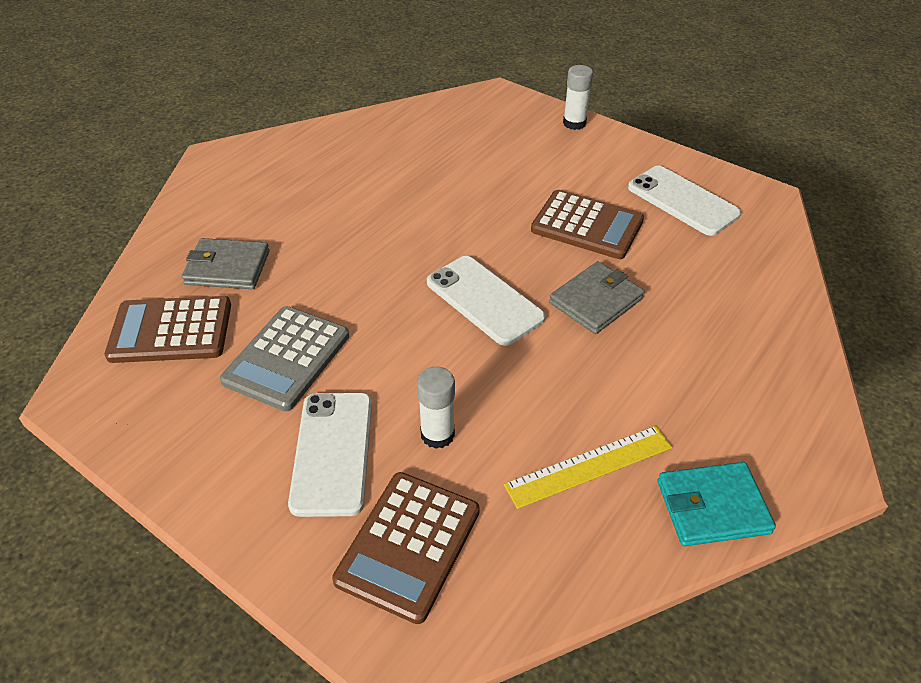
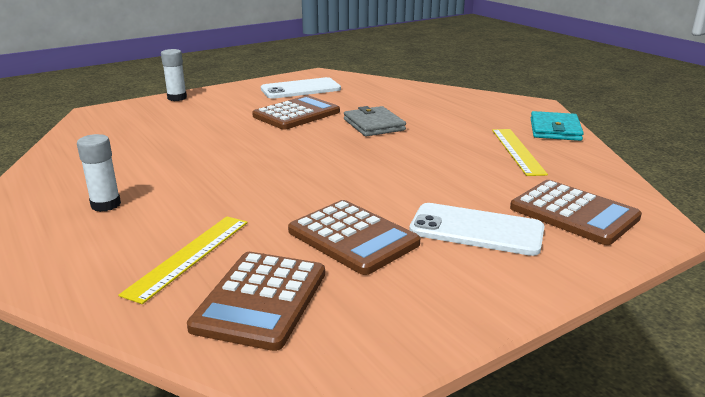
camera: 70 degrees left, 20 degrees down
(227, 268) = (189, 256): grey wallet -> yellow ruler
(287, 358) = (353, 237): grey calculator -> brown calculator
(437, 434) = (473, 189): white glue stick -> white glue stick (106, 205)
(484, 300) = (345, 154): white phone -> none

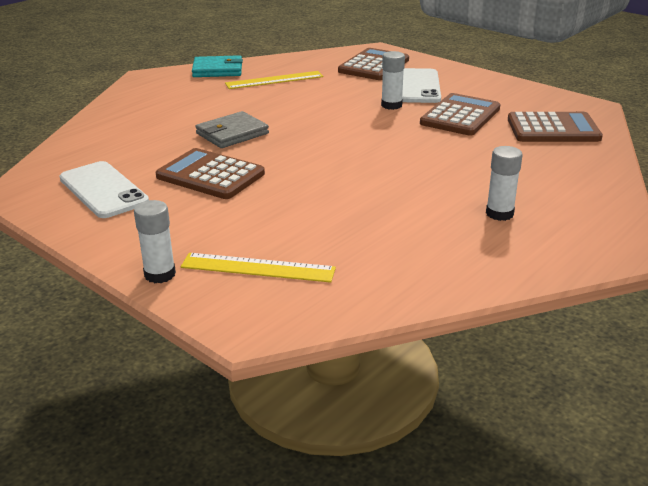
camera: 105 degrees left, 5 degrees up
(189, 256) = (534, 159): yellow ruler -> yellow ruler (258, 268)
(411, 200) = (391, 105): none -> white glue stick

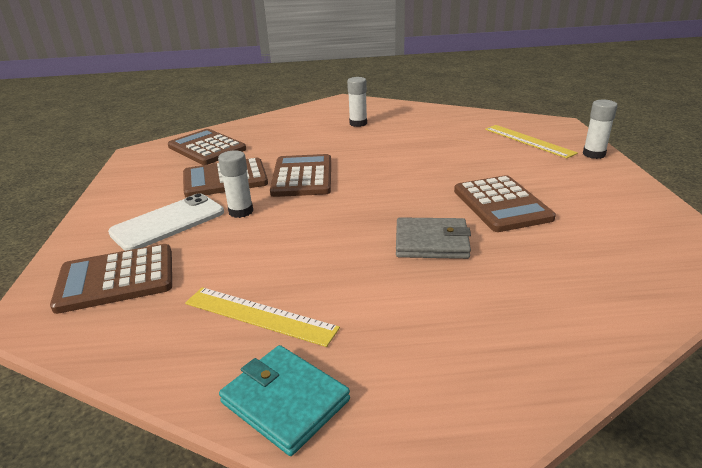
camera: 135 degrees left, 0 degrees up
(103, 190) = (615, 226): white phone -> none
(408, 138) = (302, 177): none -> brown calculator

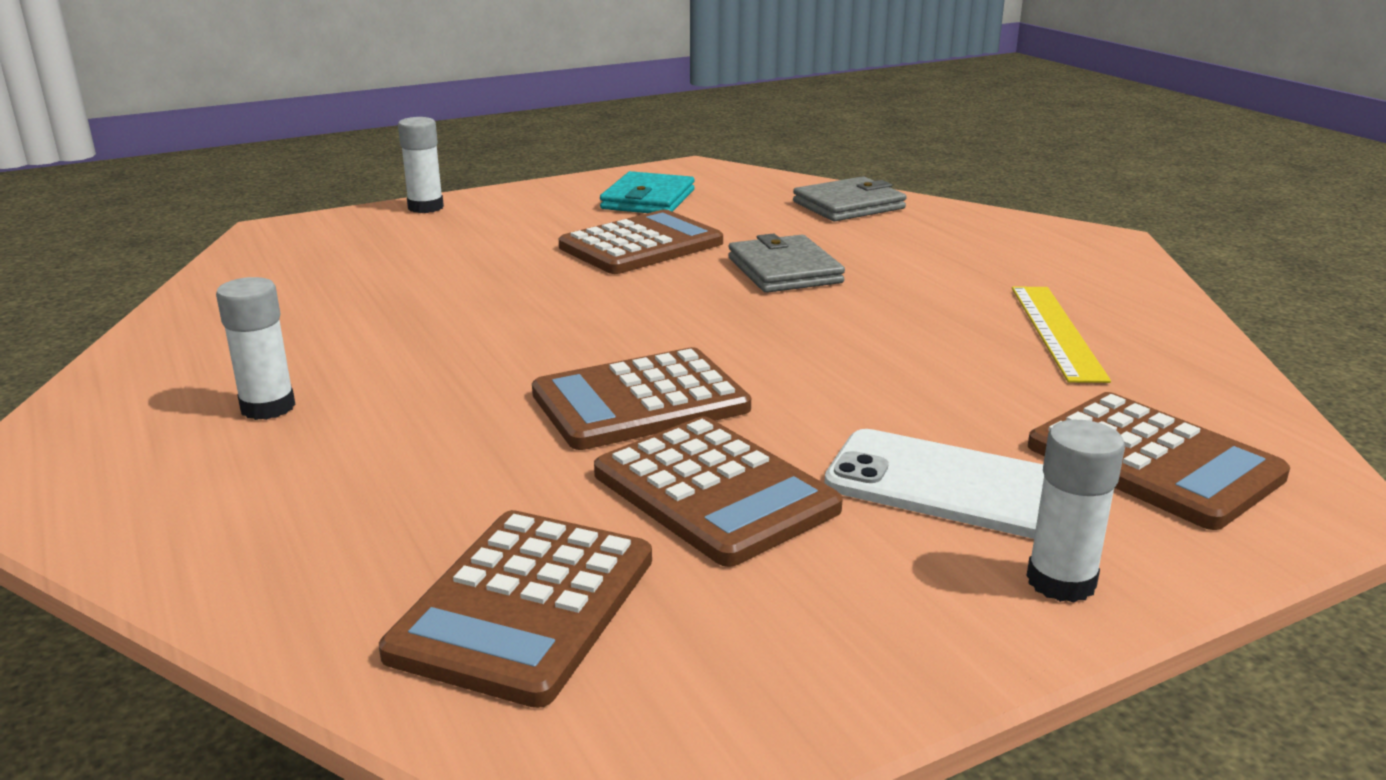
camera: 115 degrees left, 5 degrees down
(241, 211) = (837, 423): white glue stick -> white glue stick (1061, 581)
(285, 401) = (1136, 291): turquoise wallet -> turquoise wallet (648, 199)
(528, 141) = (372, 244): yellow ruler -> none
(583, 314) = (848, 205): none -> grey wallet

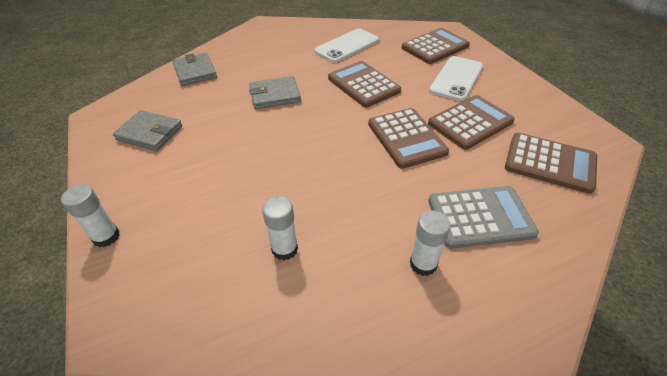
camera: 85 degrees left, 20 degrees up
(356, 473) = (480, 217): none -> grey calculator
(641, 245) = (226, 136): brown calculator -> brown calculator (363, 84)
(648, 199) = (149, 133): turquoise wallet -> grey wallet
(1057, 332) = (347, 46): yellow ruler -> white phone
(1061, 581) = (500, 70): white glue stick -> white glue stick (284, 249)

